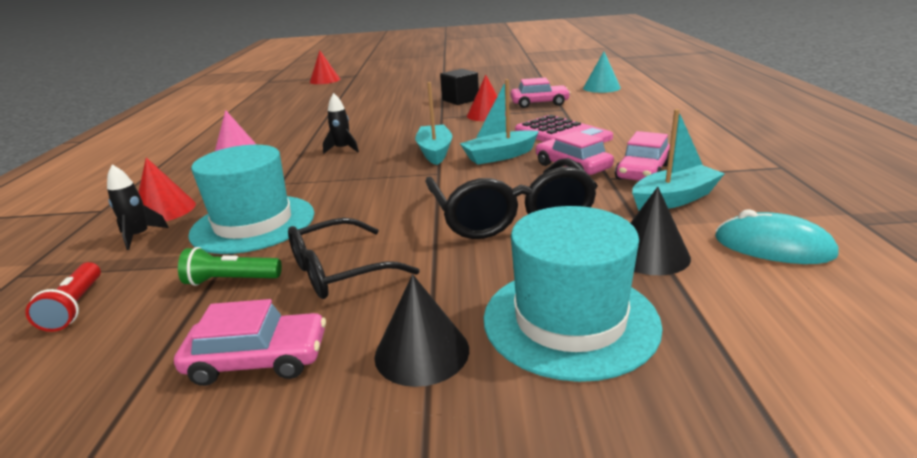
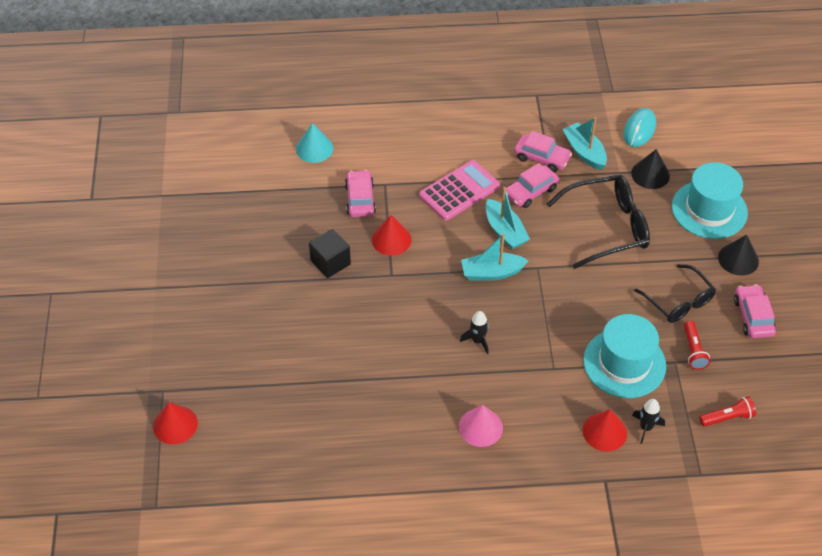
camera: 95 degrees left, 25 degrees up
(231, 280) = (693, 350): green flashlight -> red flashlight

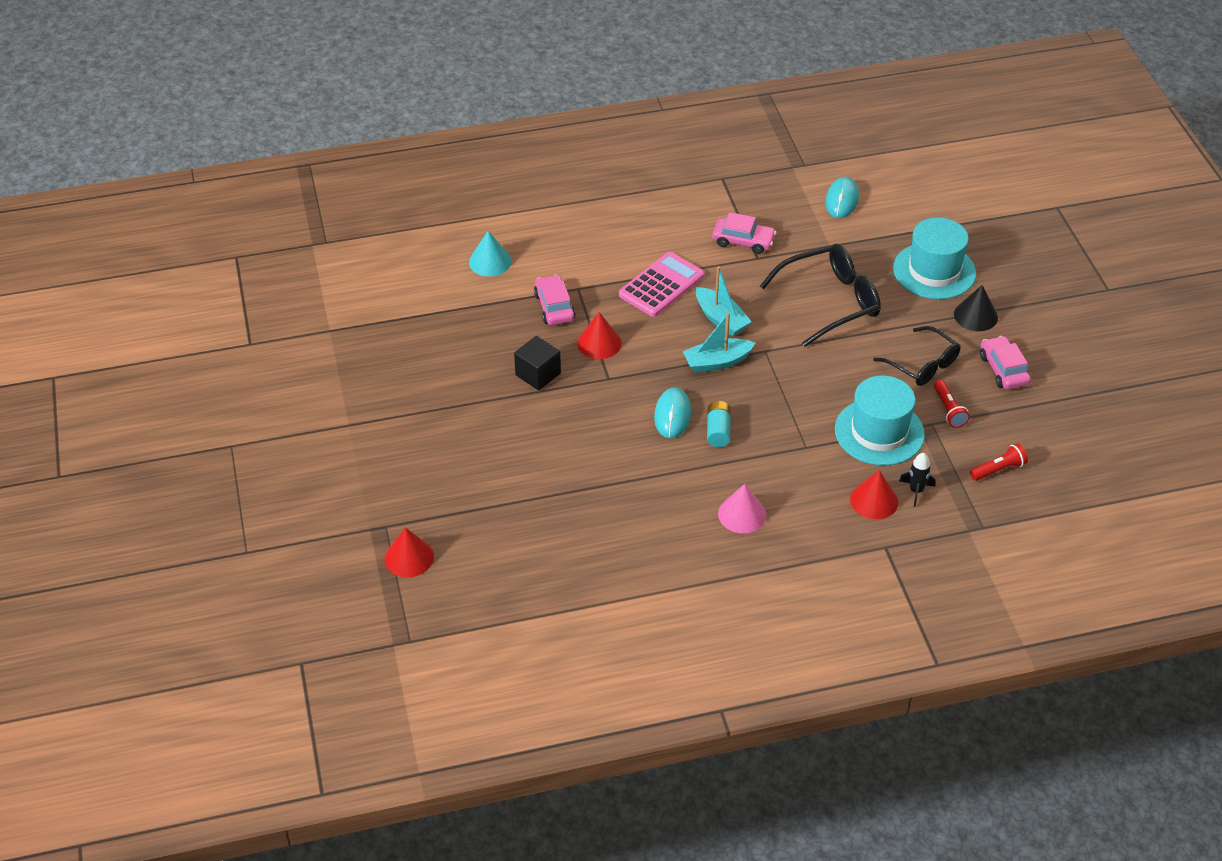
camera: 10 degrees left, 5 degrees down
(440, 319) = (672, 415): none -> turquoise mouse
(477, 341) = (718, 431): black rocket -> turquoise battery
(531, 191) = (739, 276): pink car -> none
(584, 152) = (788, 230): turquoise boat -> none
(650, 174) = (864, 243): black cone -> none

